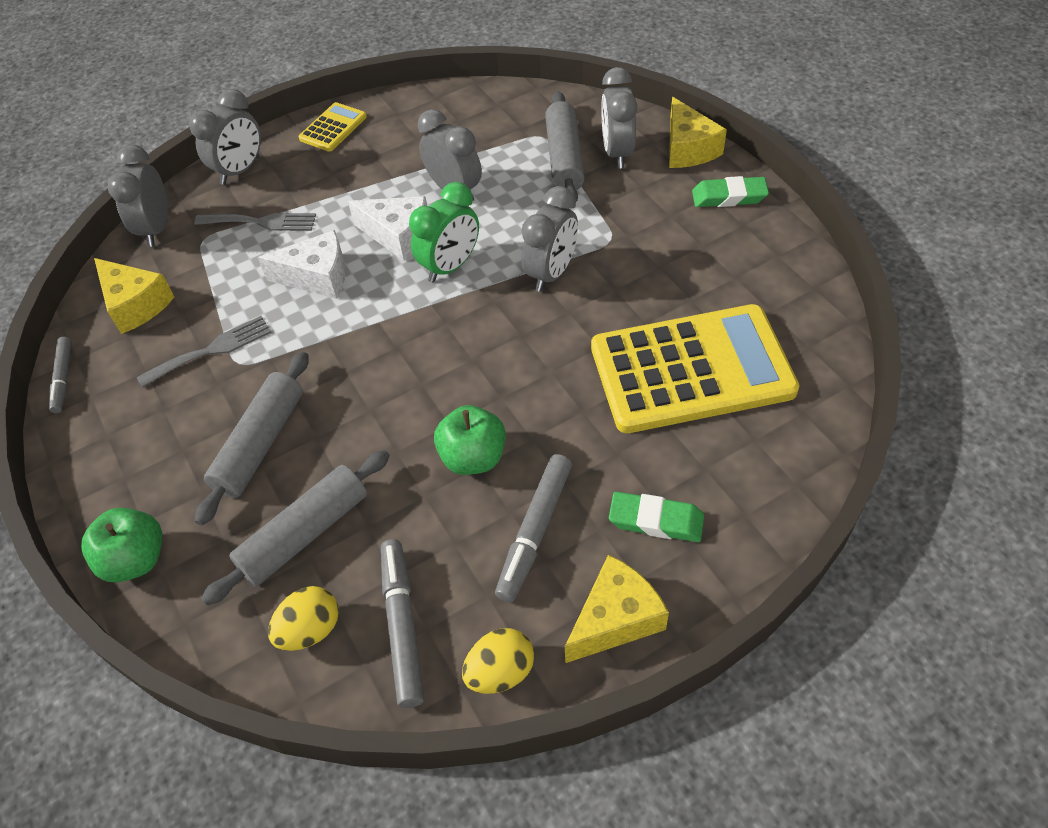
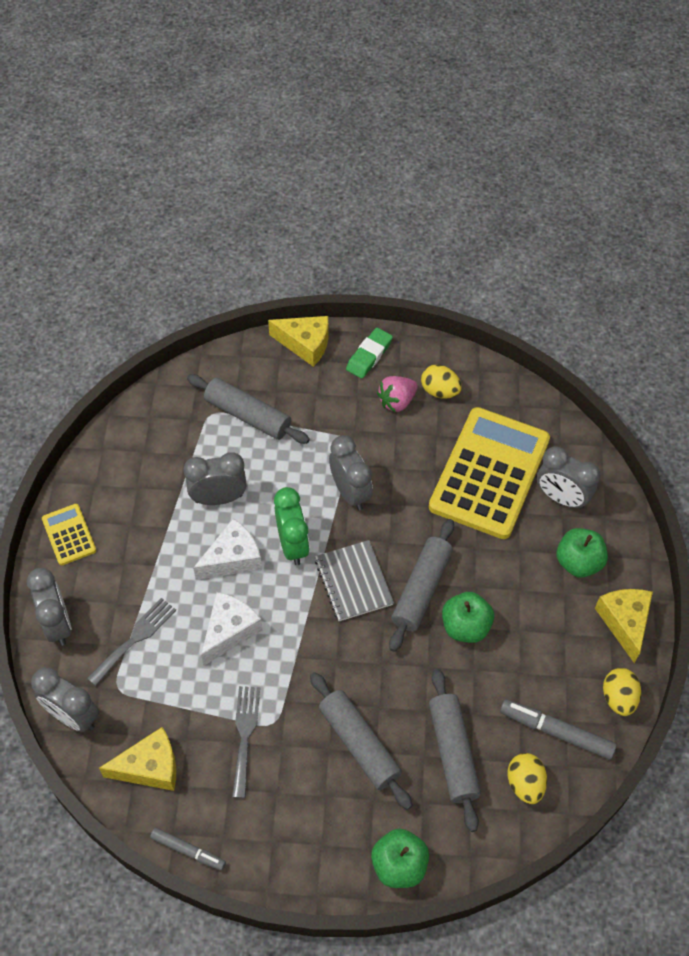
camera: 60 degrees left, 5 degrees up
(448, 334) = (353, 582): none -> grey notebook
(487, 393) = (421, 589): none -> grey rolling pin
(535, 531) = (542, 626): grey marker -> none
(617, 153) = (271, 383): grey clock -> grey clock (561, 498)
(656, 520) = (578, 562): green eraser -> green apple
(698, 246) = (397, 401): none -> pink strawberry
(749, 271) = (439, 391): none -> yellow egg

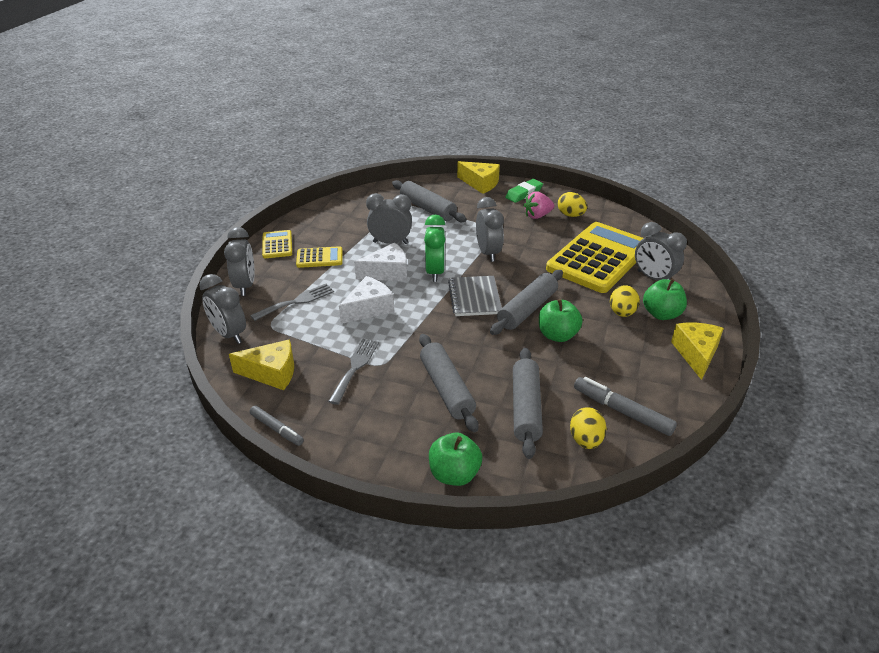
camera: 15 degrees right, 20 degrees down
(135, 549) = (319, 258): none -> yellow calculator
(618, 698) = (683, 399): yellow egg -> yellow egg (622, 313)

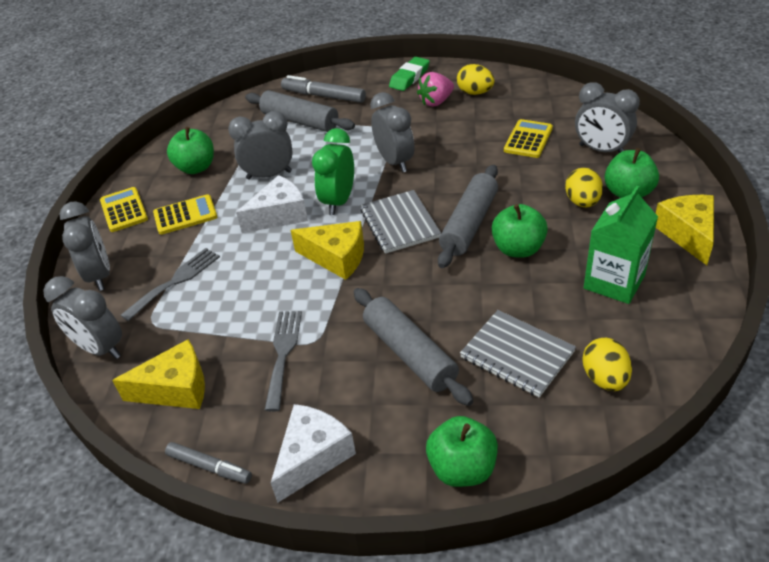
camera: 10 degrees left, 5 degrees up
(339, 226) = (196, 167): none -> green apple
(369, 308) = (272, 269): white cheese -> white cheese (313, 457)
(435, 272) = (339, 201): green clock -> green clock turned 150 degrees counterclockwise
(480, 183) = (353, 75): yellow cheese -> yellow cheese (337, 257)
(526, 408) = (517, 355): grey rolling pin -> grey notebook
(598, 258) = (528, 139): yellow calculator -> yellow calculator, size x0.44
(622, 375) = (614, 281): none -> green carton
(622, 411) = (632, 329): grey marker -> grey marker (323, 96)

